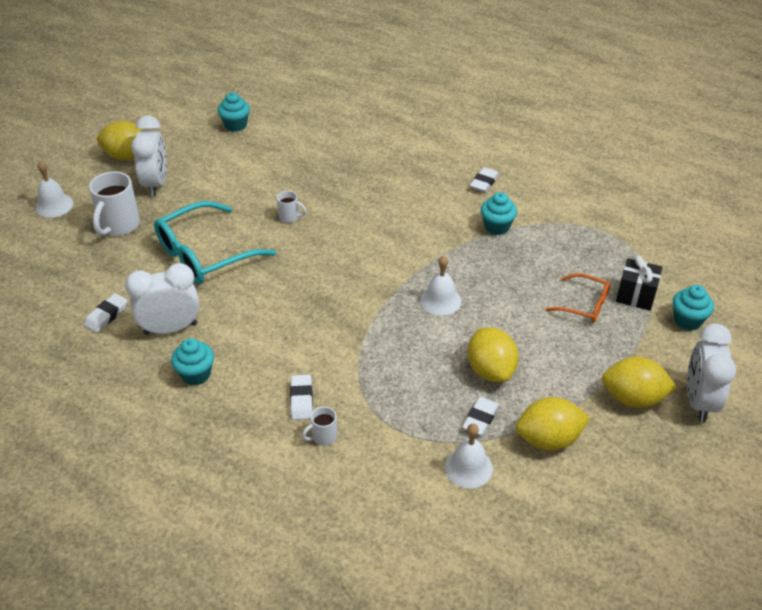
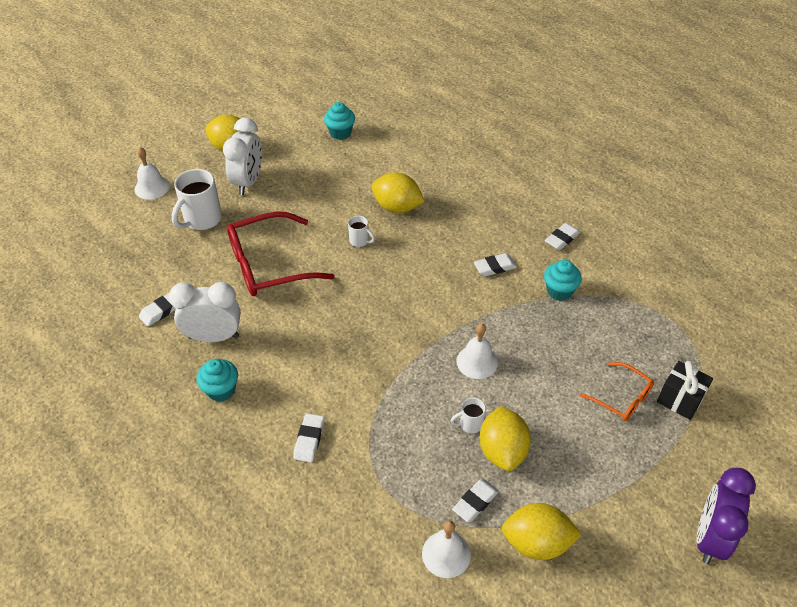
camera: 15 degrees right, 5 degrees up
(205, 254) = (269, 265): turquoise glasses -> red glasses
(323, 437) = (317, 485): white mug -> white mug (470, 424)
(429, 217) = (495, 267): none -> white eraser
(633, 398) = (640, 517): yellow lemon -> yellow lemon (397, 207)
(687, 320) = (727, 440): turquoise cupcake -> none
(699, 401) = (710, 537): white clock -> purple clock

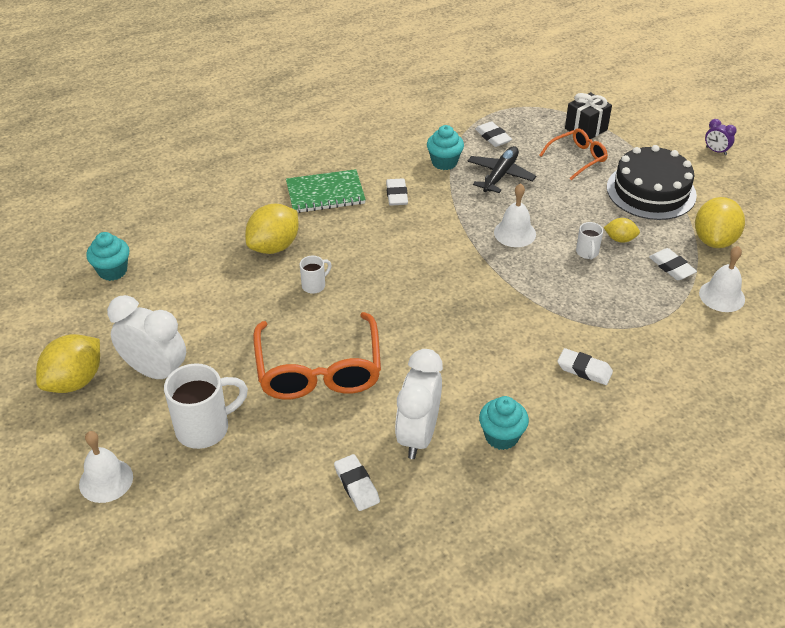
camera: 75 degrees left, 5 degrees down
(202, 219) = (205, 428): white mug -> white mug turned 75 degrees counterclockwise
(269, 265) = (319, 370): red glasses -> orange glasses
(475, 221) = (325, 194): none -> green notebook
(502, 450) = (620, 239): yellow lemon -> yellow lemon, size x0.52
(560, 337) = (500, 175): none -> black plane
(562, 239) = (377, 144): white eraser -> white eraser (493, 137)
(597, 473) = (651, 191): none -> black cake
(710, 537) = (716, 151): purple clock -> purple clock, size x0.47

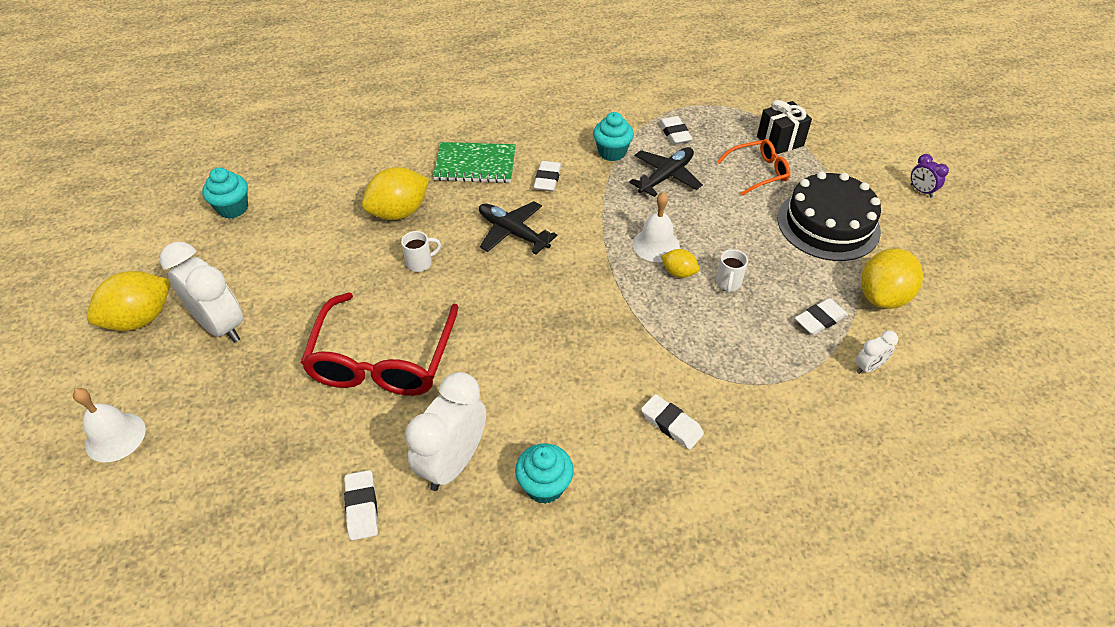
camera: 15 degrees right, 5 degrees up
(205, 428) = (238, 400): white mug -> none
(319, 370) = (383, 359): orange glasses -> red glasses
(386, 245) = (513, 233): none -> black plane
(620, 239) = (771, 274): yellow lemon -> yellow lemon (678, 272)
(671, 267) = (820, 319): white eraser -> white eraser turned 75 degrees clockwise
(722, 296) = (868, 367): white bell -> white clock

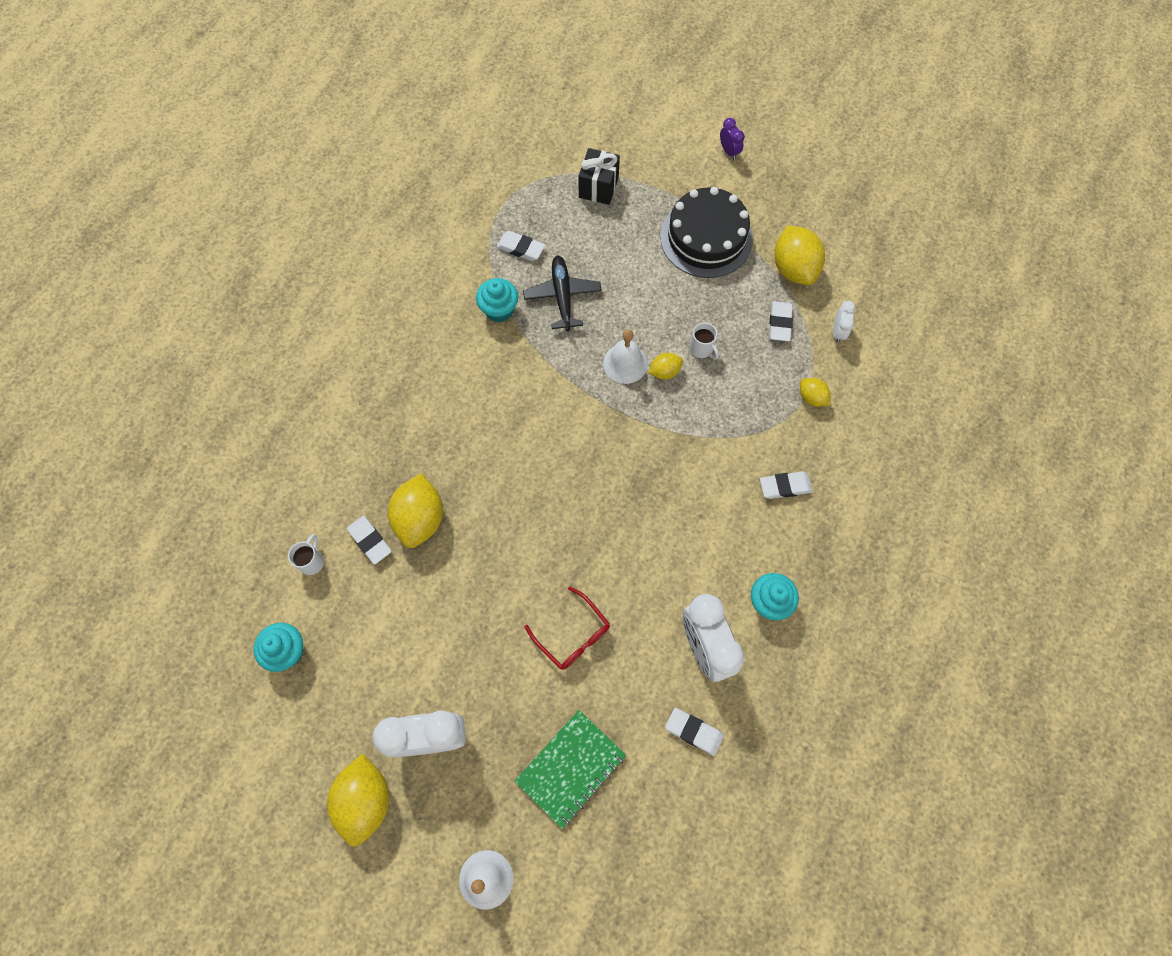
camera: 50 degrees left, 20 degrees up
(383, 359) = (573, 635): red glasses -> red glasses, size x0.54
(420, 263) = (495, 542): white mug -> white mug (312, 561)
(475, 165) = (416, 420): green notebook -> green notebook (571, 768)
(513, 233) = (523, 451): black plane -> none
(547, 179) = (486, 380): white eraser -> white eraser (370, 541)
(758, 172) = (616, 232): orange glasses -> none
(780, 388) = (812, 398): none -> yellow lemon
(921, 191) = (729, 151): purple clock -> purple clock turned 120 degrees counterclockwise

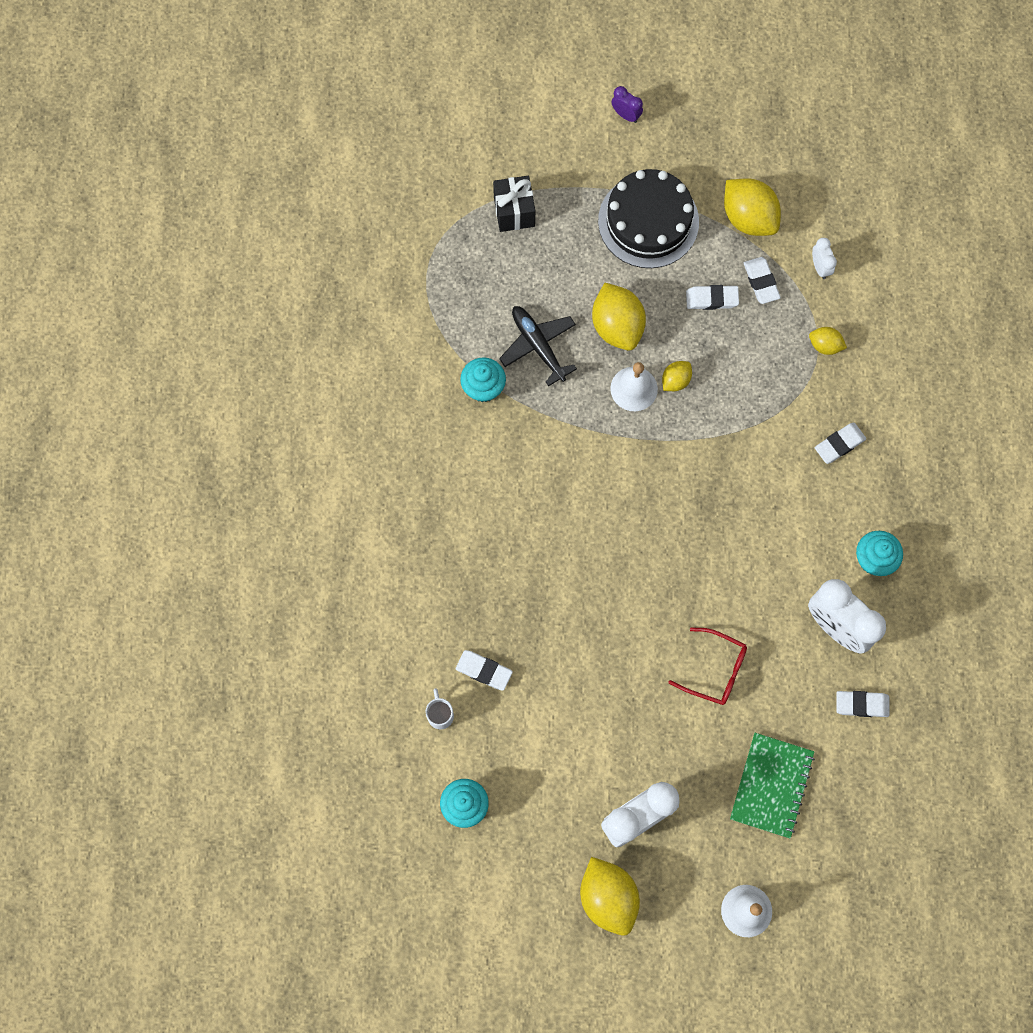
camera: 25 degrees left, 5 degrees up
(420, 519) = (519, 628): yellow lemon -> yellow lemon (617, 326)
(521, 248) = (470, 313): white eraser -> white eraser (711, 299)
(702, 349) = (699, 342): white mug -> none

